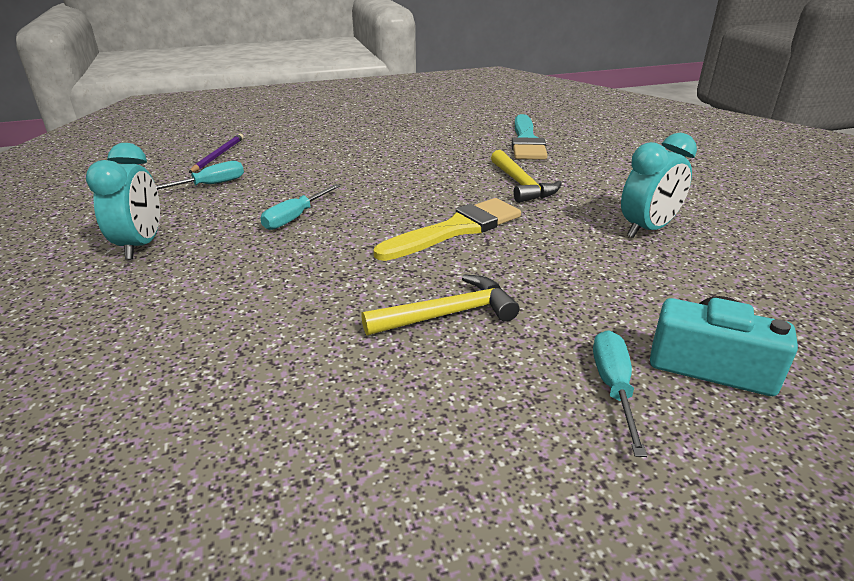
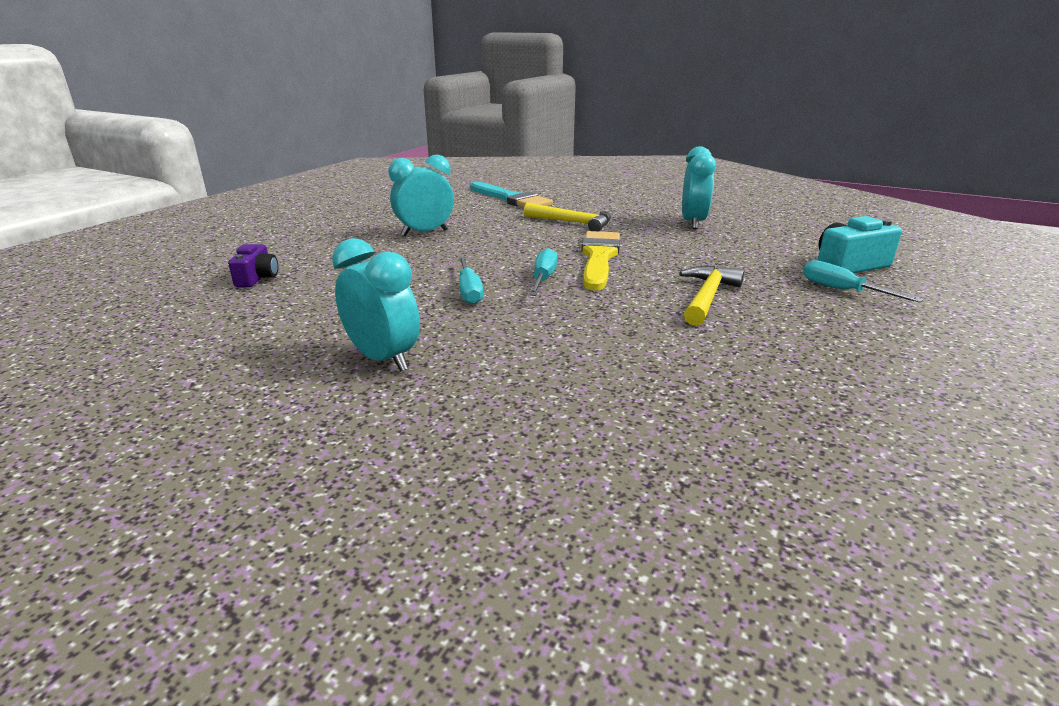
camera: 45 degrees left, 5 degrees down
(209, 185) = (319, 300): turquoise screwdriver -> turquoise screwdriver (543, 279)
(218, 155) = (257, 278): purple pencil -> purple camera
(384, 154) = (425, 233): none -> turquoise clock

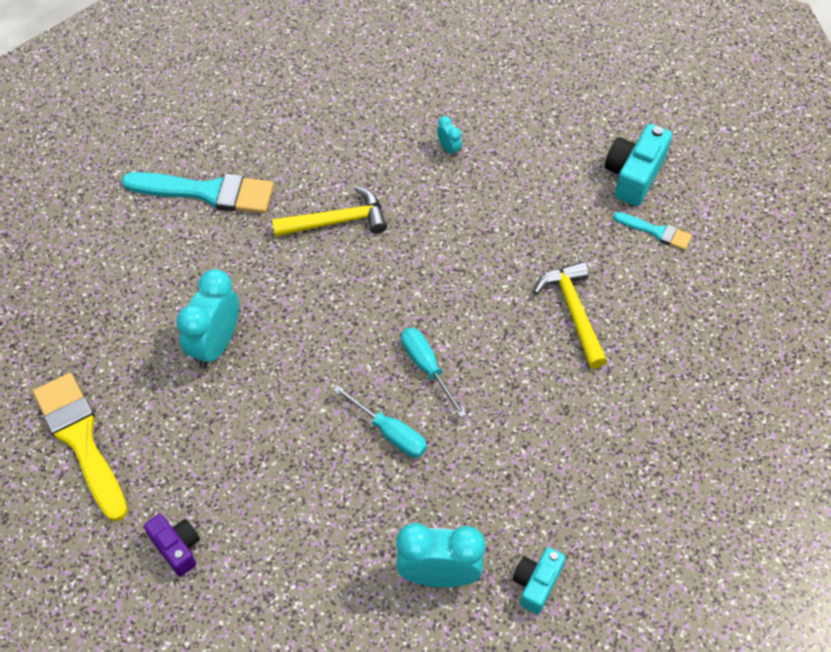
camera: 40 degrees left, 30 degrees up
(452, 402) = (536, 583): none -> turquoise camera
(599, 258) = (433, 291): yellow brush -> yellow brush (81, 440)
(693, 223) = (449, 149): turquoise clock -> turquoise clock, size x0.45
(842, 290) = (656, 232): turquoise screwdriver -> turquoise brush

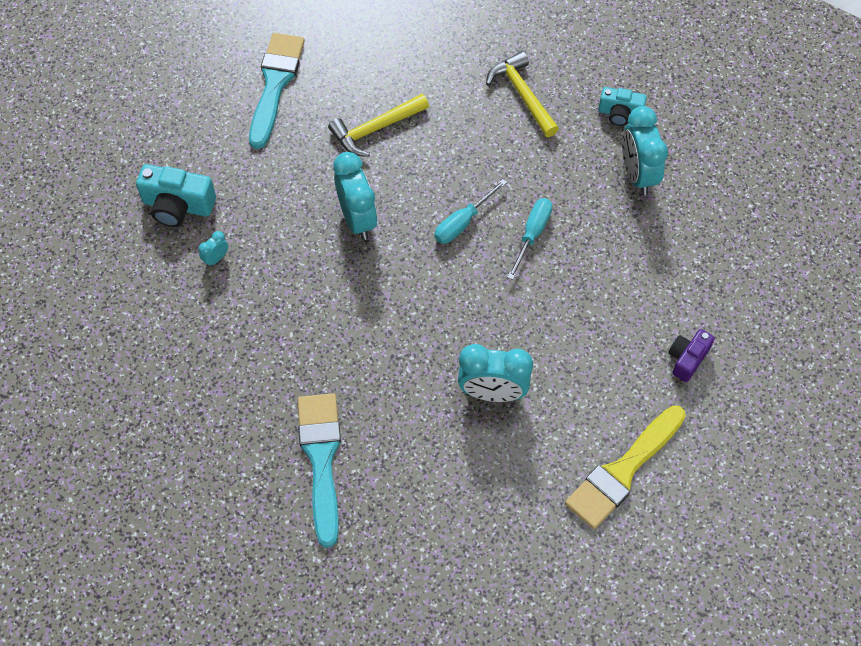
camera: 105 degrees left, 5 degrees up
(337, 221) = (327, 331): yellow hammer -> yellow hammer (522, 94)
(460, 272) = (357, 219): none -> turquoise clock
(634, 175) = (215, 108): turquoise camera -> turquoise camera (178, 206)
(656, 232) = (275, 84): turquoise brush -> turquoise brush, size x1.95

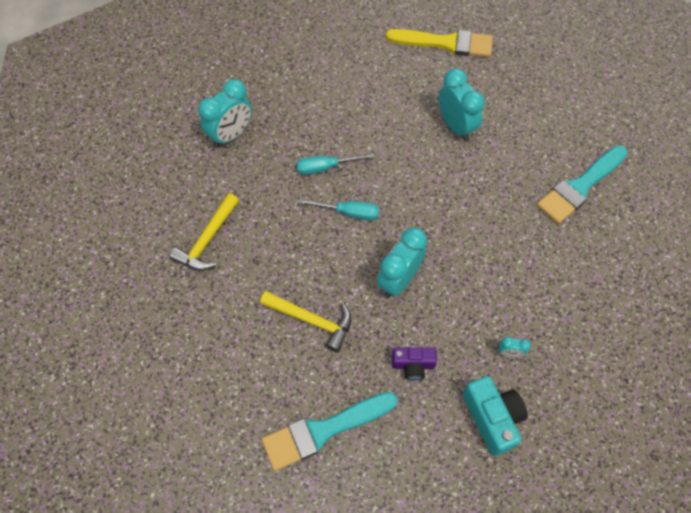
camera: 125 degrees left, 0 degrees up
(620, 113) = (183, 170): turquoise camera -> none
(687, 359) = (350, 48): purple camera -> purple camera (413, 365)

